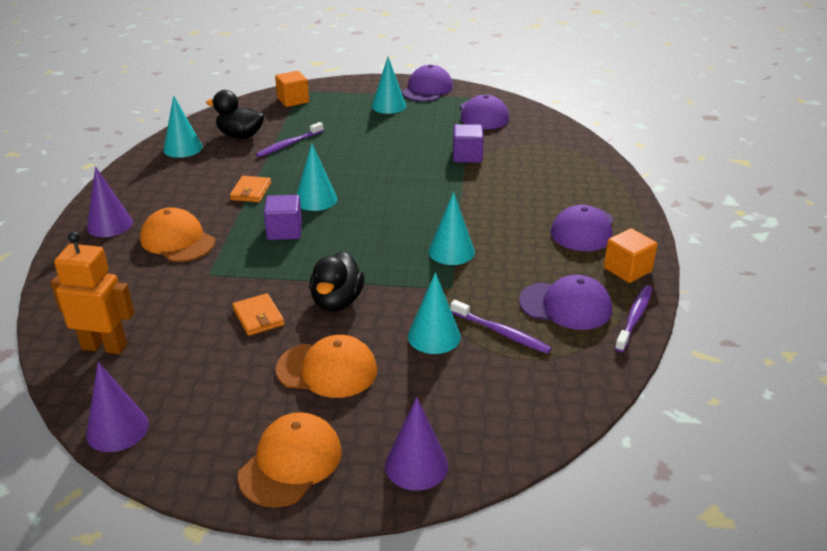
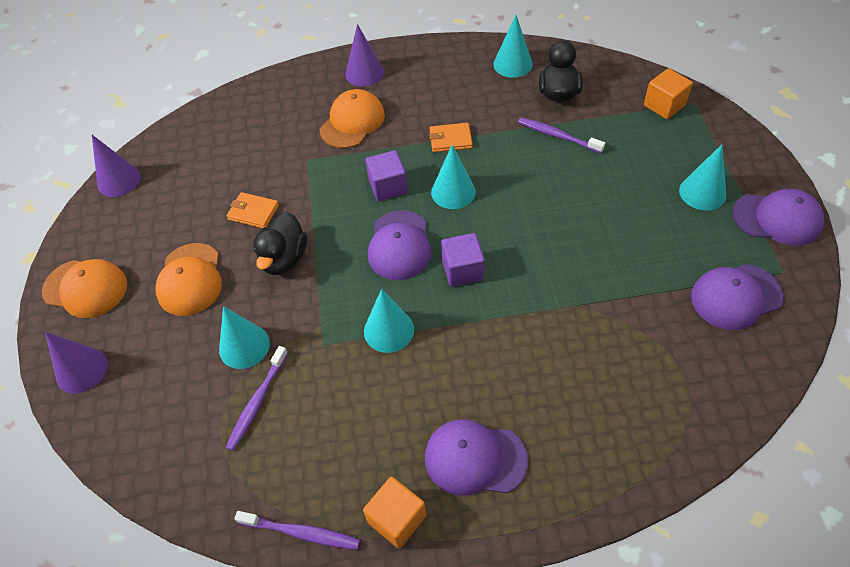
camera: 80 degrees right, 20 degrees up
(104, 346) = (205, 137): orange robot -> none
(258, 317) = (253, 212): orange wallet -> orange wallet turned 60 degrees clockwise
(337, 302) = (284, 259): black duck -> black duck turned 75 degrees counterclockwise
(467, 156) = (607, 302): purple cube -> purple cube (463, 270)
(565, 306) = (311, 457): purple cap -> purple cap (399, 245)

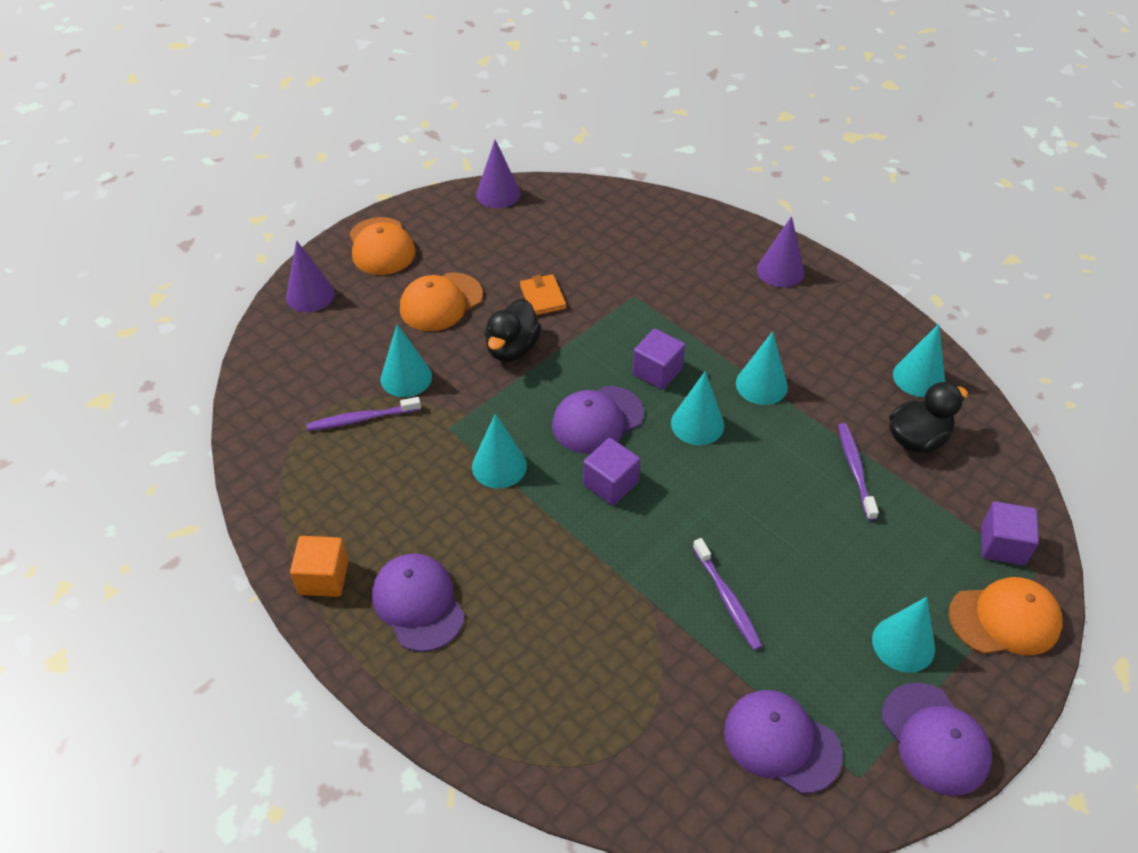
camera: 50 degrees right, 5 degrees down
(284, 259) = (512, 348): black duck -> black duck turned 45 degrees counterclockwise
(301, 532) = (269, 519): purple toothbrush -> purple toothbrush (727, 599)
(352, 122) = (709, 299): orange cap -> orange cap (1004, 619)
(450, 139) = (761, 385): orange wallet -> turquoise cone
(664, 105) = (1002, 545): orange cube -> purple cube

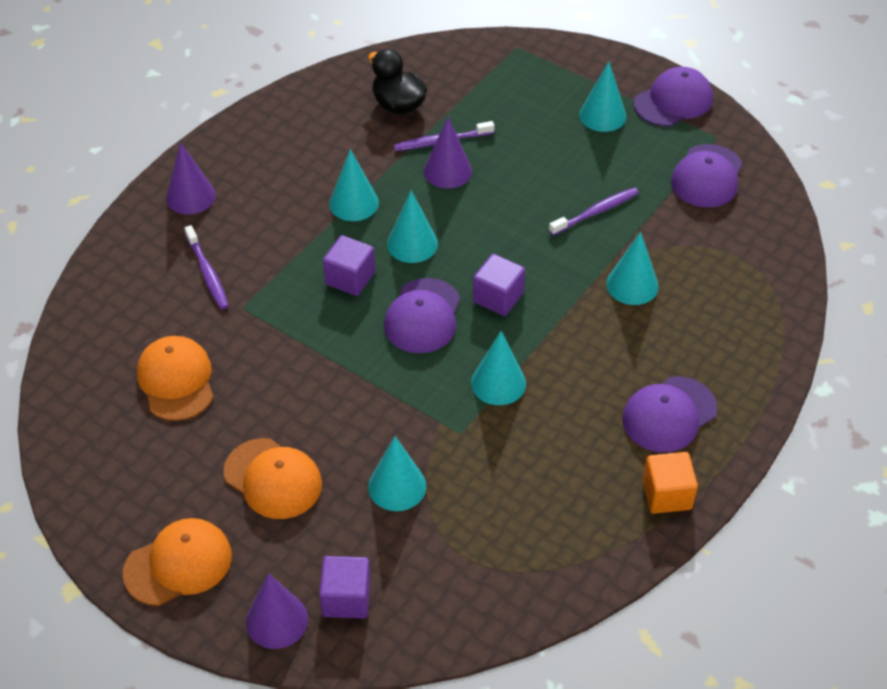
camera: 100 degrees left, 0 degrees up
(362, 419) = (464, 513): purple toothbrush -> purple toothbrush (207, 273)
(498, 193) = (66, 459): purple cone -> purple cone (447, 171)
(512, 348) = (337, 399): black duck -> none
(542, 297) = (253, 385): orange wallet -> none
(597, 420) = (423, 316): purple cap -> purple cap turned 60 degrees clockwise
(919, 377) = (325, 103): turquoise cone -> turquoise cone (632, 285)
(1002, 545) = (496, 63): purple cube -> purple cube (346, 598)
(1004, 619) = (563, 65): orange cap -> orange cap (176, 380)

